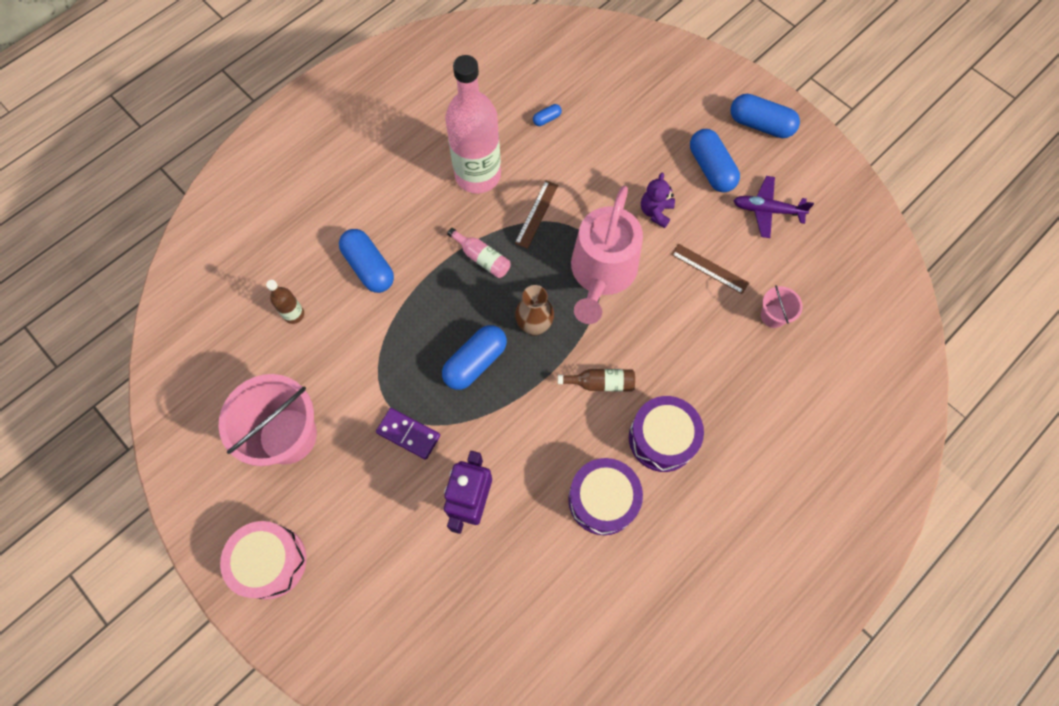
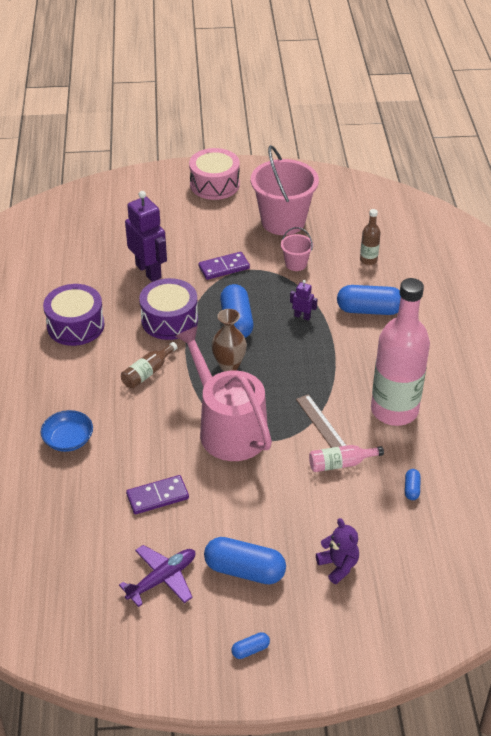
camera: 130 degrees right, 25 degrees down
(422, 314) = (302, 316): none -> purple robot
(482, 258) = (314, 370): pink bottle -> pink bottle (340, 464)
(655, 212) = (244, 499): purple teddy bear -> purple teddy bear (338, 565)
(662, 438) = (74, 378): purple drum -> purple drum (169, 320)
(709, 268) = (157, 496): brown ruler -> purple domino
(724, 379) = (68, 440): none -> blue bowl
(760, 125) = (250, 650): blue capsule -> blue capsule, size x0.46
(773, 316) = (75, 506): pink bucket -> pink bucket (296, 264)

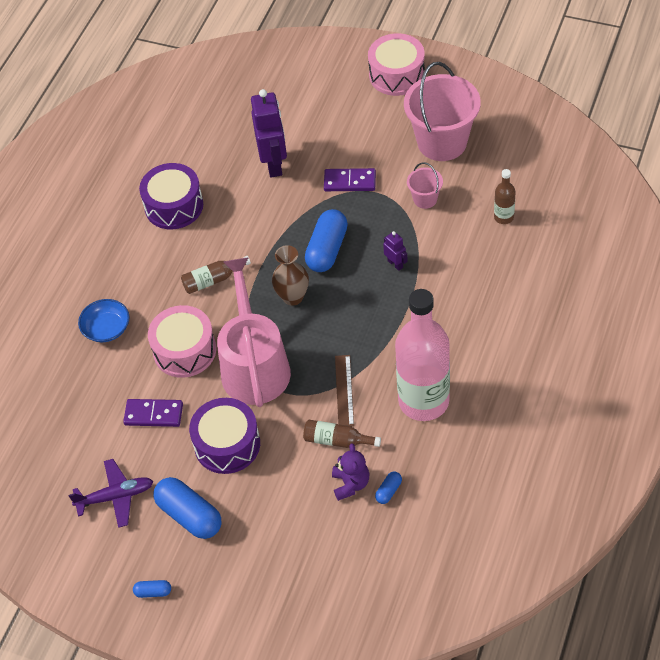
camera: 30 degrees right, 10 degrees up
(155, 435) = (184, 350): none -> pink drum
(169, 320) = (264, 227): purple drum -> purple drum (227, 444)
(338, 565) = (274, 543): purple teddy bear -> purple teddy bear (350, 484)
(340, 464) = (337, 440): pink bottle -> brown bottle
(369, 310) = (468, 278): blue capsule -> none

